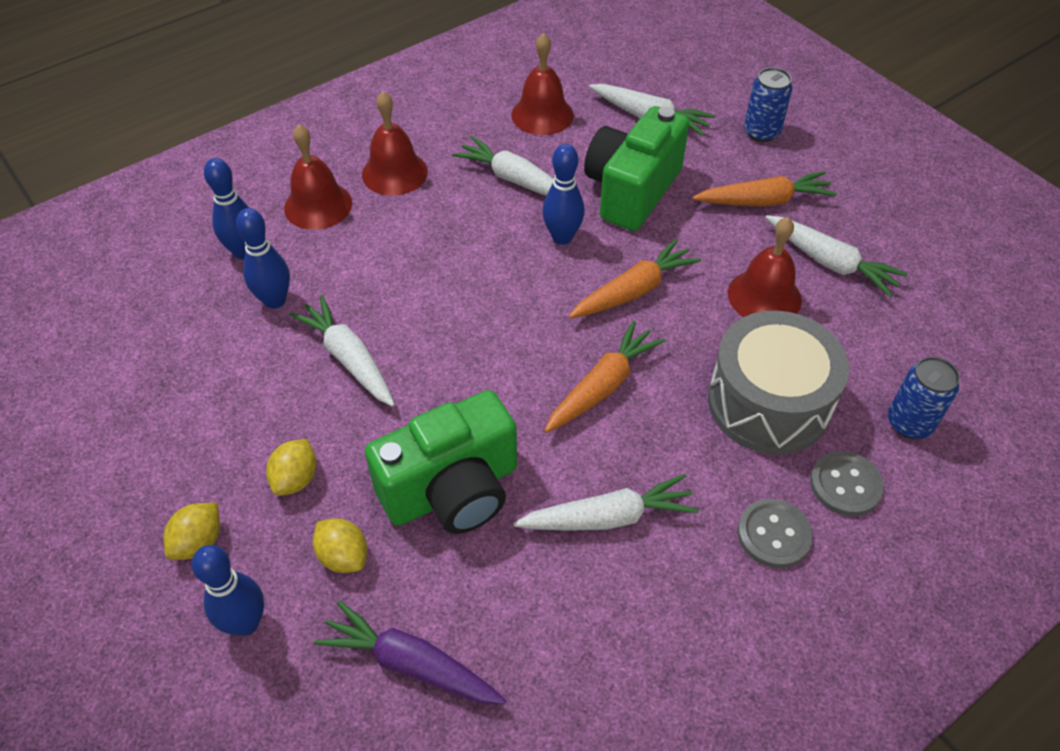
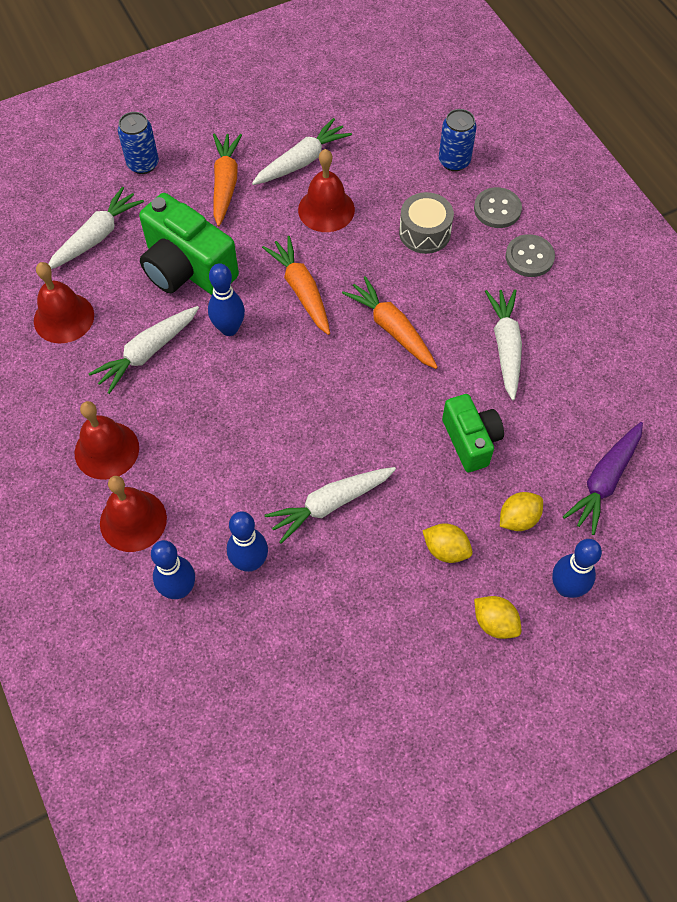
camera: 80 degrees left, 10 degrees up
(452, 490) = (470, 440): green camera -> green camera, size x0.63
(768, 403) = (424, 232): grey drum -> grey drum, size x0.59

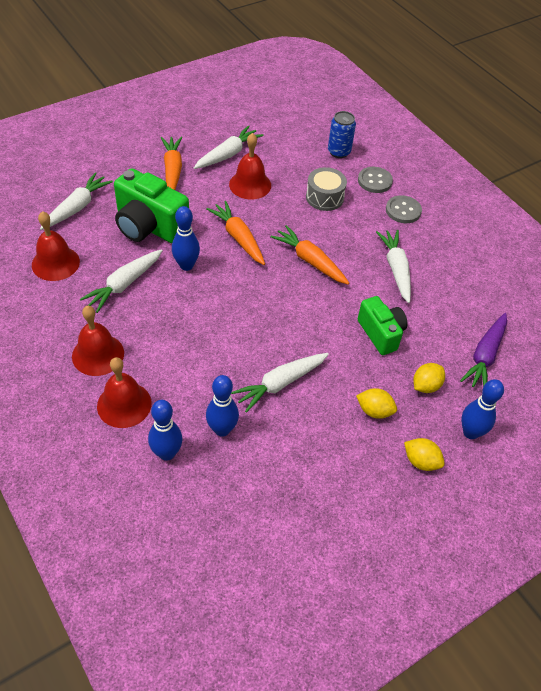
camera: 10 degrees left, 10 degrees down
(143, 164) = (108, 159): blue can -> none

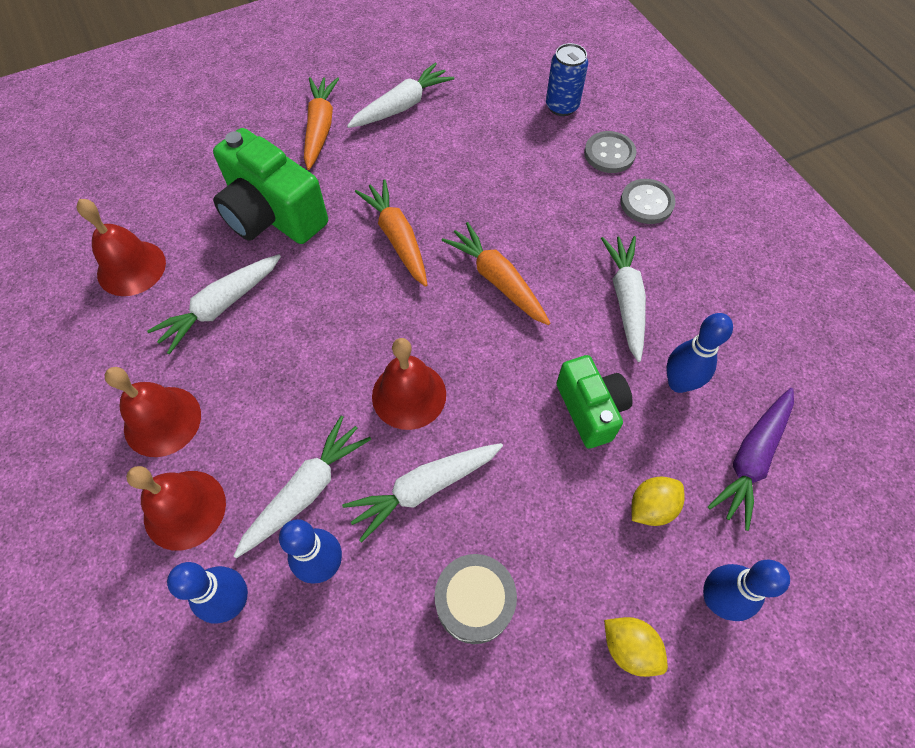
camera: 10 degrees right, 10 degrees up
(77, 207) = (178, 181): white carrot -> white carrot (306, 490)
(186, 265) = (315, 280): blue bowling pin -> blue bowling pin (678, 383)
(250, 184) = (426, 154): red bell -> red bell (409, 395)
(324, 197) = (532, 177): grey drum -> grey drum (474, 602)
(374, 411) = (564, 547): yellow lemon -> none

